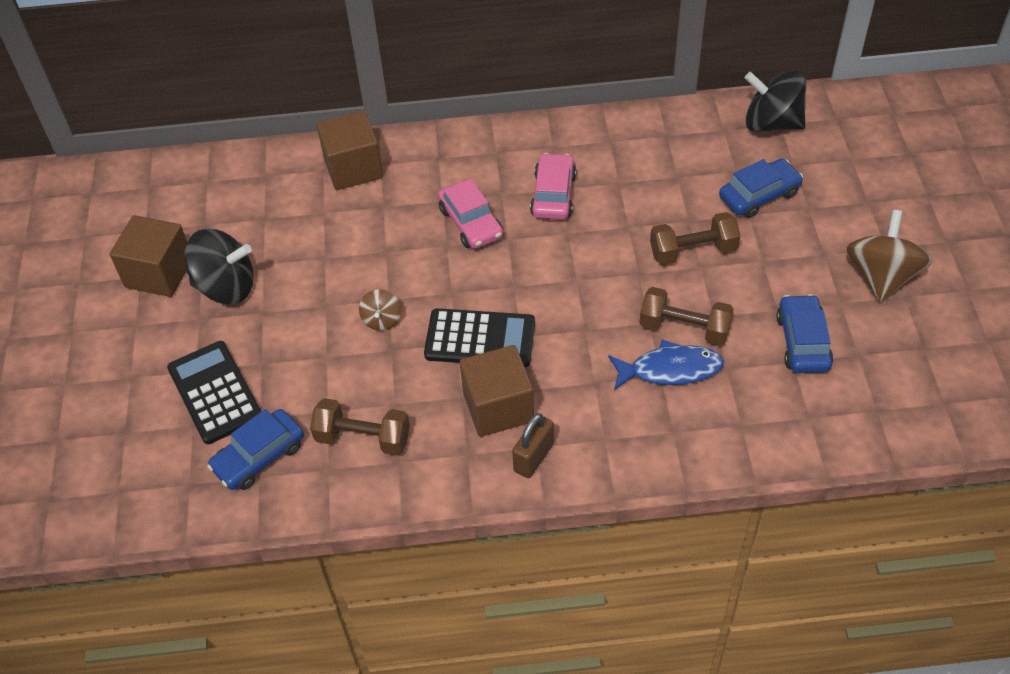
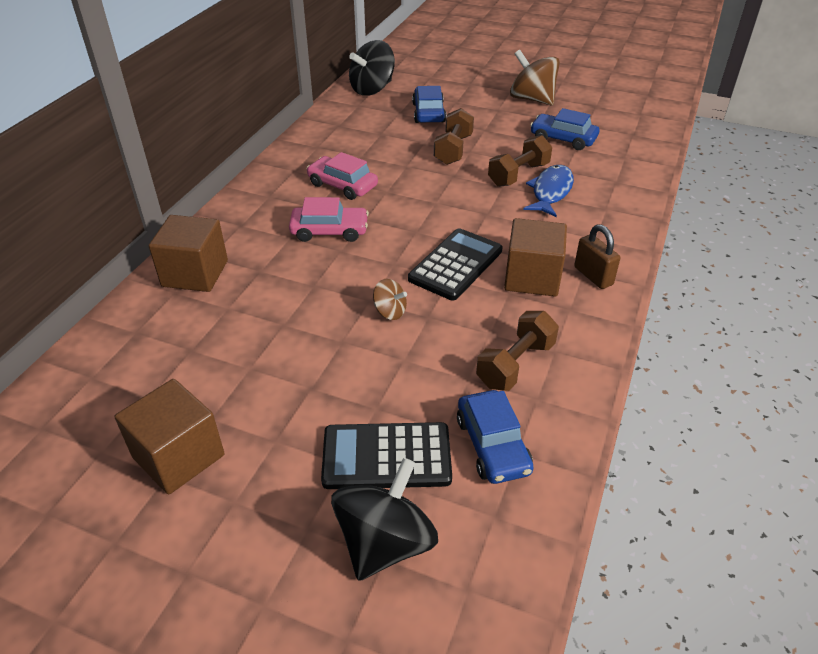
camera: 65 degrees left, 10 degrees down
(226, 287) = (252, 405): black spinning top -> black spinning top (385, 543)

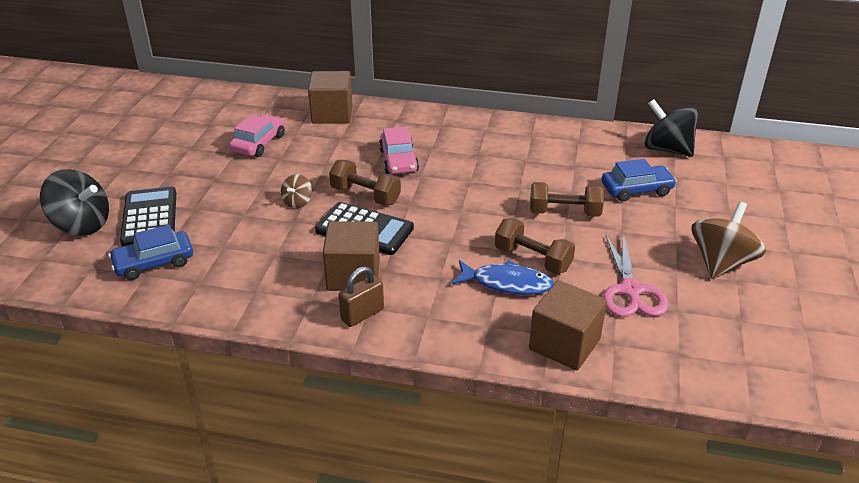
camera: 80 degrees right, 5 degrees down
(178, 456) = (160, 143): brown cube -> brown cube (564, 344)
(342, 185) = (470, 157): pink car -> pink car (259, 143)
(515, 364) = (237, 270): brown dumbbell -> brown dumbbell (365, 195)
(563, 139) = (631, 291): blue car -> pink scissors

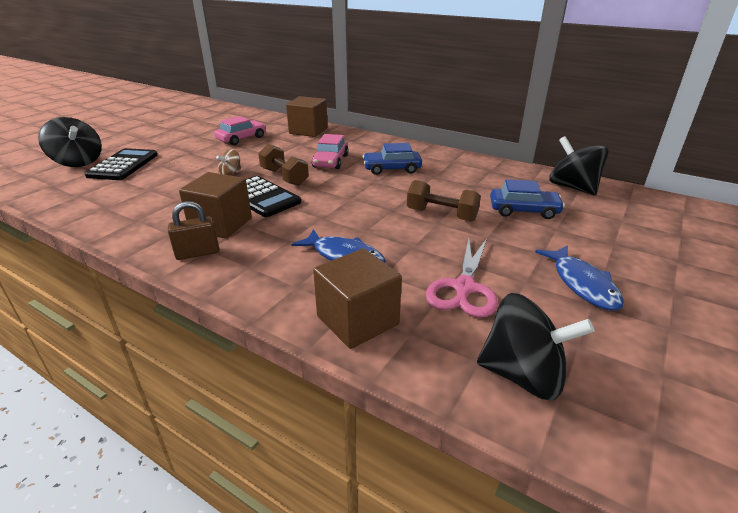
camera: 20 degrees right, 5 degrees down
(154, 263) = (92, 190): blue car -> blue car (392, 169)
(532, 259) = (384, 243): brown dumbbell -> none
(713, 355) = (523, 375): none -> black spinning top
(721, 262) = (582, 284): brown spinning top -> blue fish

